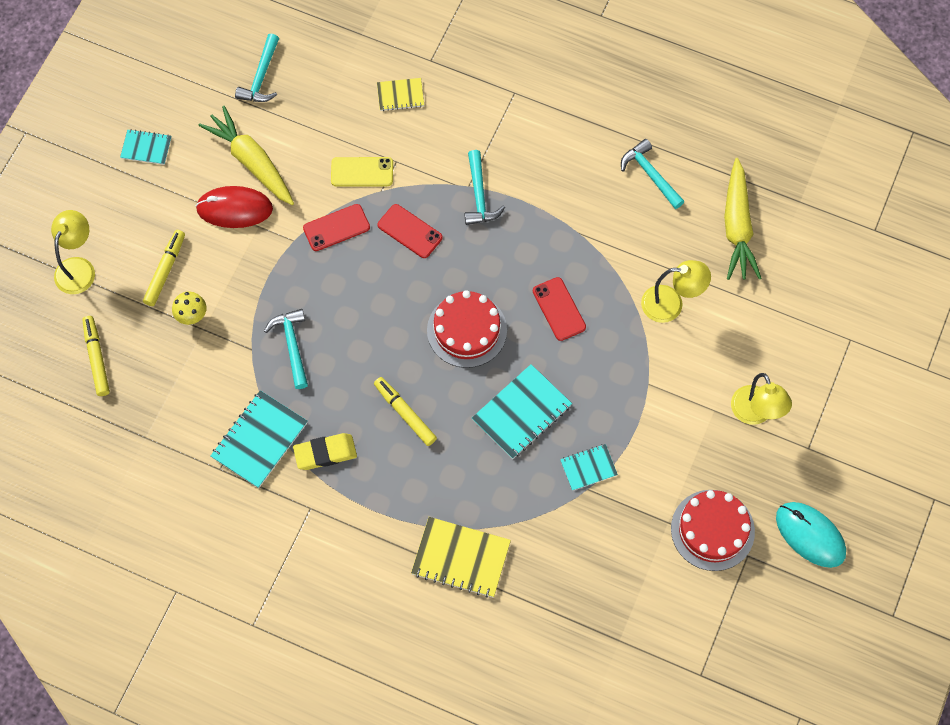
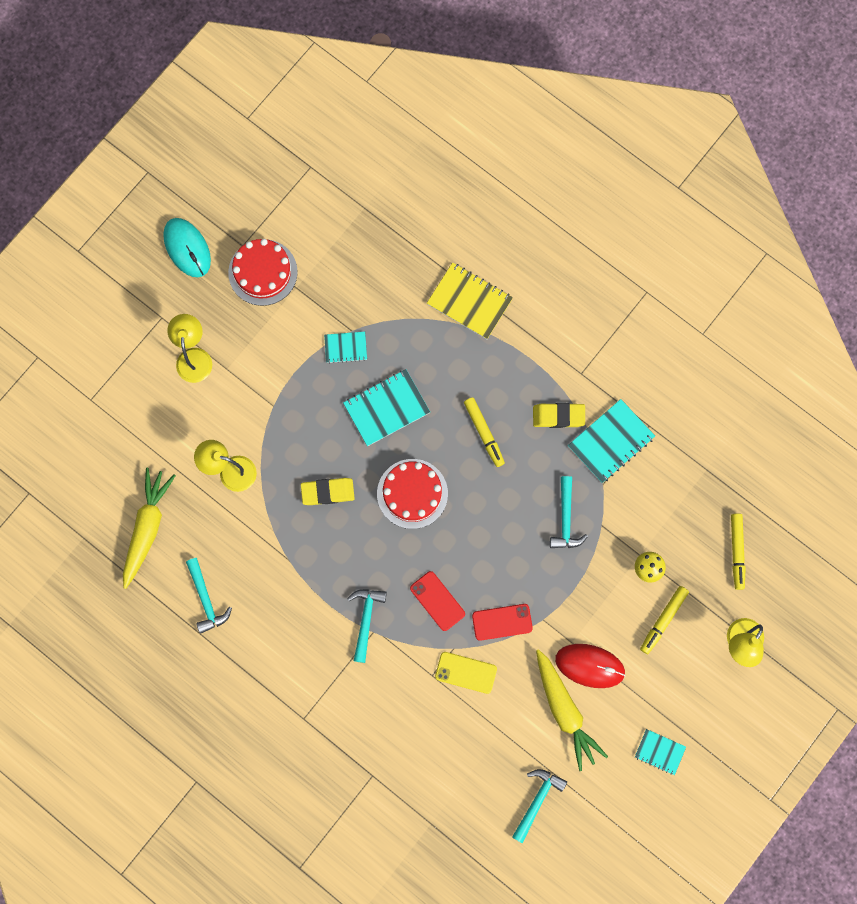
camera: 165 degrees left, 10 degrees up
(400, 95) = (410, 744): yellow notebook -> none
(559, 309) = (327, 492): red phone -> yellow eraser

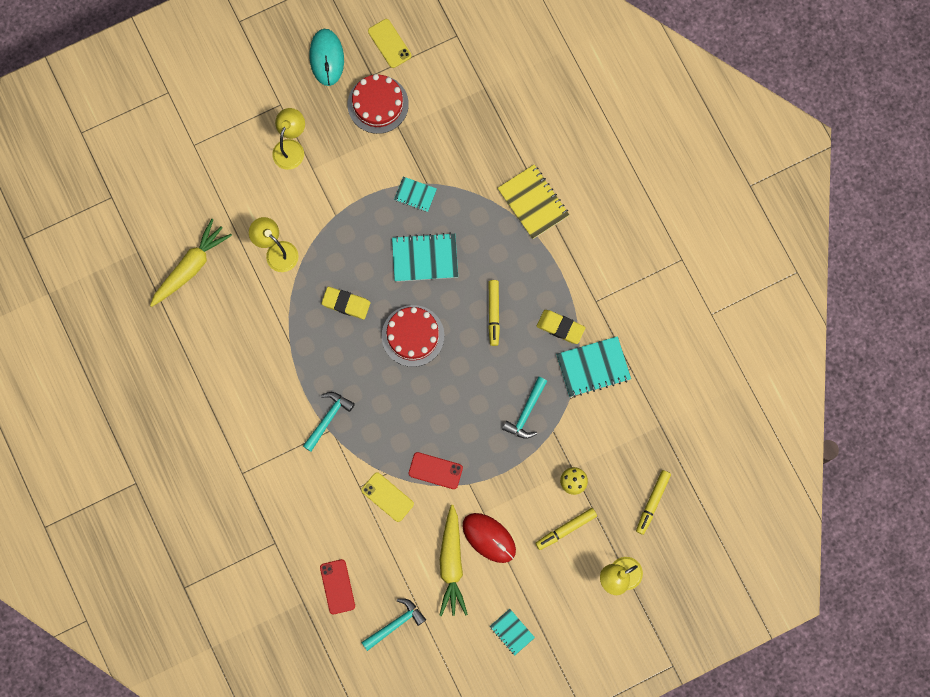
camera: 25 degrees right, 0 degrees up
(206, 600) = (210, 345): turquoise hammer -> none
(245, 205) = (389, 43): none -> yellow phone
(437, 601) = (392, 430): red phone -> red phone (337, 586)

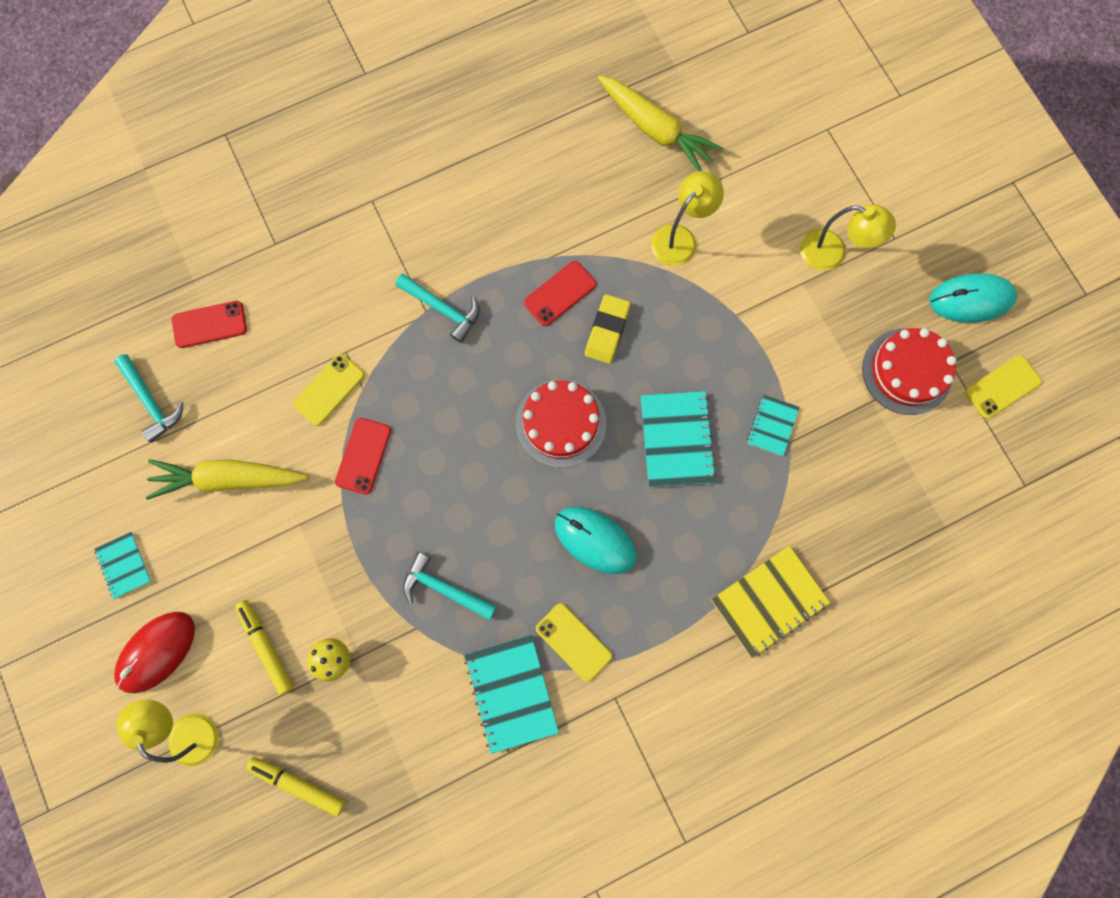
camera: 90 degrees right, 0 degrees up
(318, 336) = (560, 293): none -> red phone
(489, 538) = (262, 532): red mouse -> red mouse (157, 652)
(493, 313) = (595, 540): yellow marker -> turquoise mouse
(512, 632) = (124, 565): turquoise notebook -> turquoise notebook turned 75 degrees counterclockwise
(560, 327) = (573, 642): yellow eraser -> yellow phone

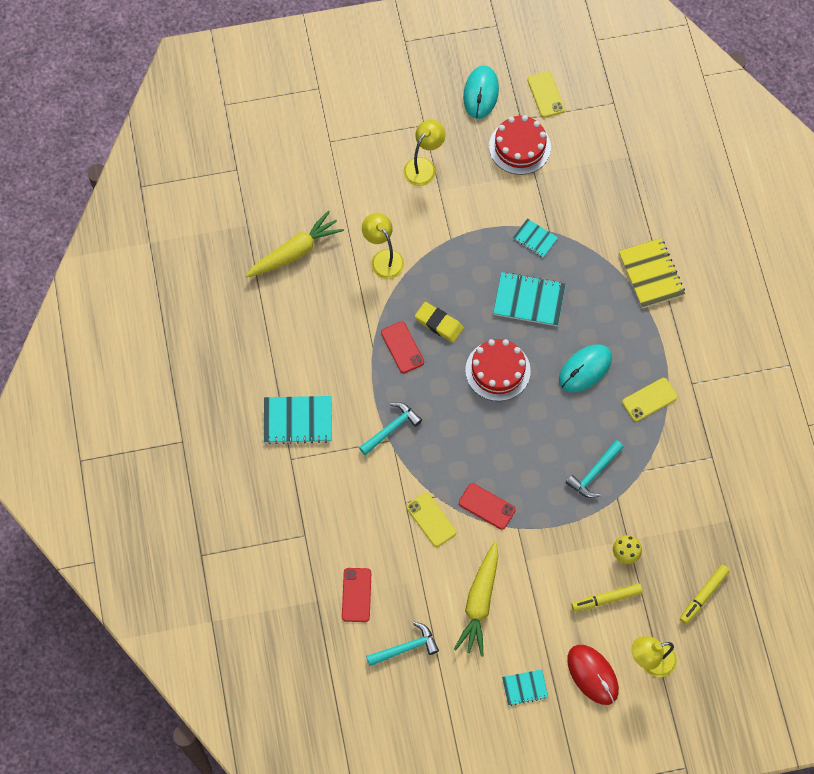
camera: 75 degrees left, 10 degrees down
(511, 692) = (673, 446): turquoise notebook -> turquoise notebook (297, 420)

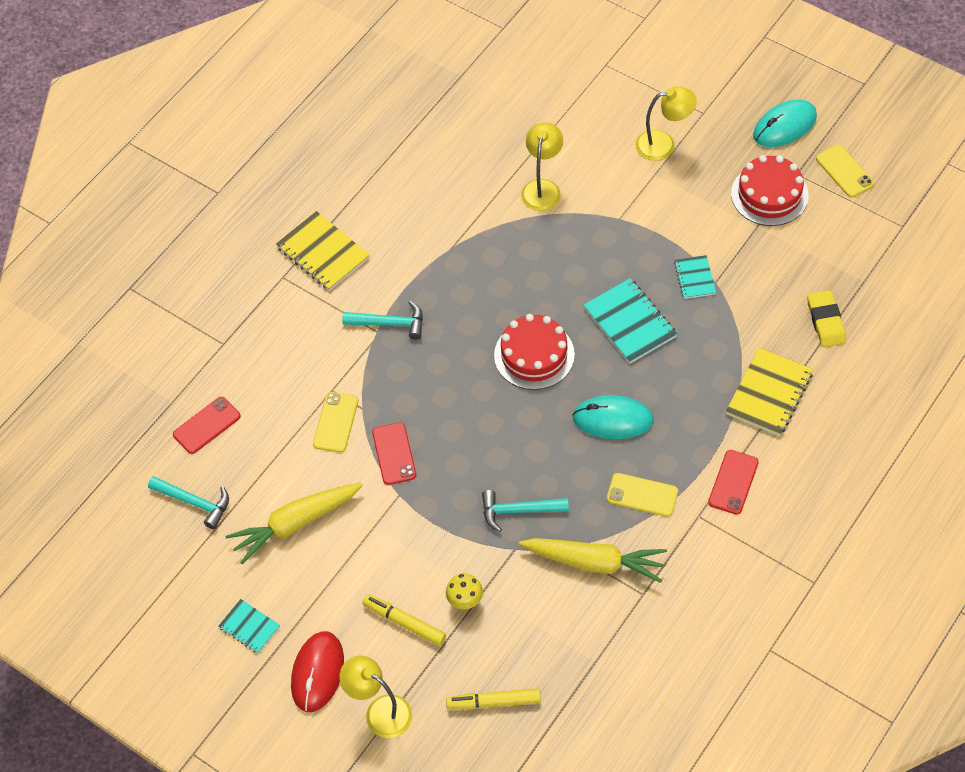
camera: 50 degrees right, 10 degrees down
(295, 252) = (476, 125): yellow carrot -> yellow carrot (595, 562)
(297, 420) = (323, 252): turquoise notebook -> yellow notebook
(402, 347) = (475, 269): red phone -> red phone (733, 482)
(439, 324) = (528, 276): yellow eraser -> yellow eraser (825, 321)
(545, 94) = (844, 171): yellow phone -> yellow phone turned 60 degrees counterclockwise

